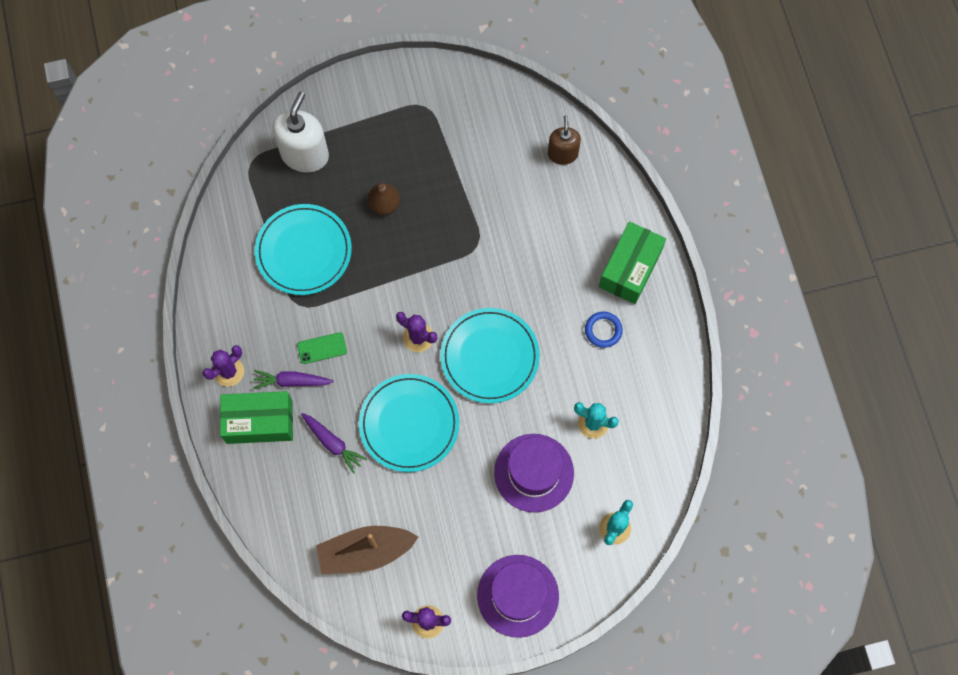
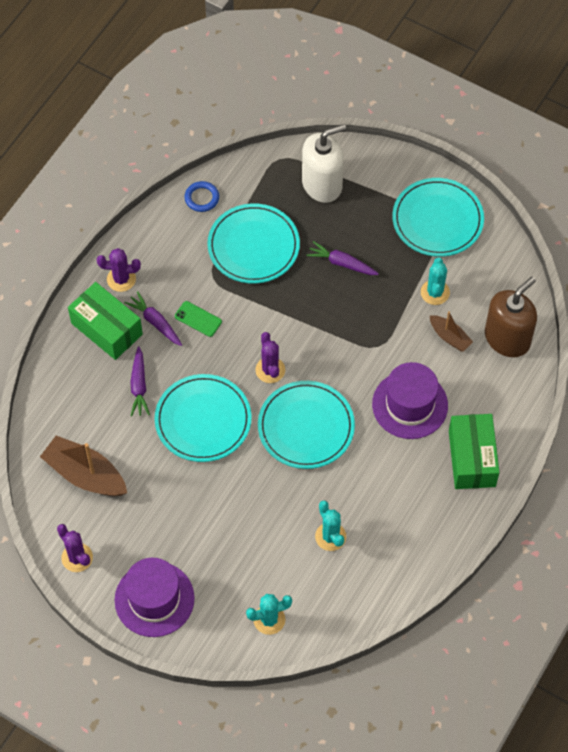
camera: 45 degrees right, 10 degrees down
(384, 204) = (342, 263): brown pear -> purple carrot
(420, 106) = (437, 220): none -> turquoise plate
(476, 165) = (435, 292): none -> turquoise cactus
(521, 190) = (449, 337): none -> brown boat
(534, 473) = (253, 530): purple hat -> purple hat (410, 405)
(562, 154) = (507, 338): brown soap dispenser -> brown soap dispenser, size x1.62
(603, 330) = (406, 482): blue ring -> blue ring (202, 198)
(630, 269) = (472, 458): green box -> green box turned 75 degrees counterclockwise

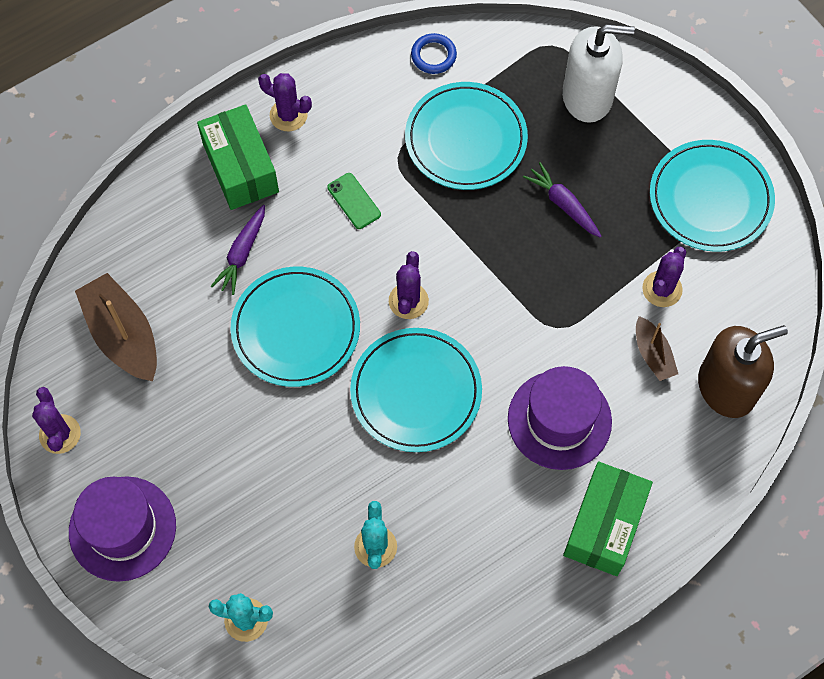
camera: 25 degrees right, 5 degrees up
(155, 322) = (301, 184): purple carrot -> none
(435, 292) = (662, 289): turquoise cactus -> purple cactus

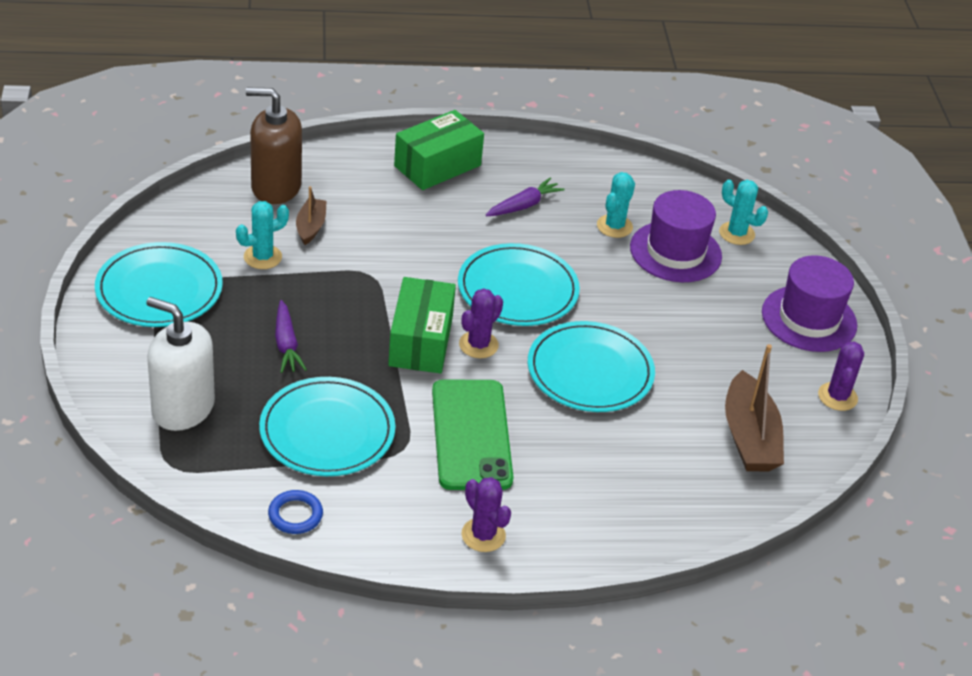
camera: 155 degrees left, 25 degrees down
(240, 168) = (562, 513): green box -> green box (421, 341)
(242, 254) = (604, 445): purple carrot -> purple carrot (524, 205)
(354, 201) = (471, 435): green phone -> green phone, size x2.27
(559, 420) = (419, 226): purple hat -> purple hat (675, 252)
(662, 289) = (262, 257): purple cactus -> turquoise cactus

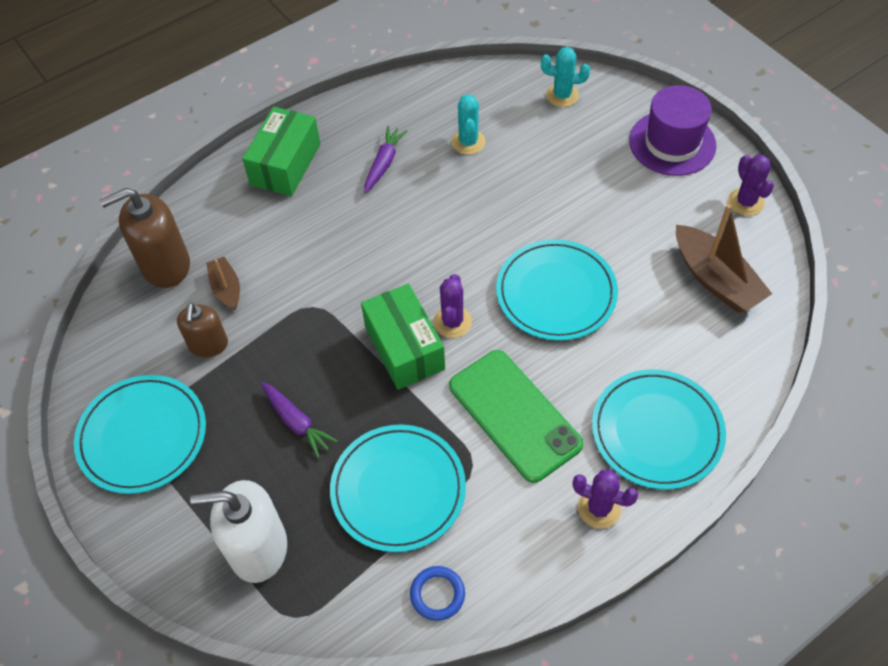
camera: 25 degrees left, 15 degrees up
(262, 257) = (208, 344): turquoise cactus -> brown soap dispenser
(517, 290) = (441, 248): turquoise plate -> turquoise plate (657, 431)
(675, 252) = (531, 139): purple hat -> none

